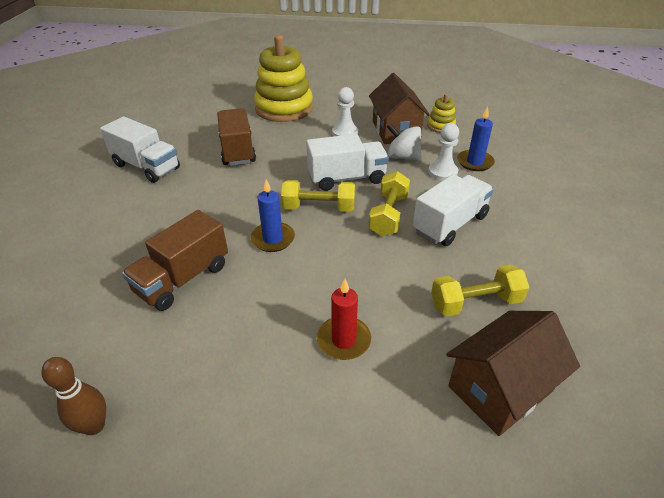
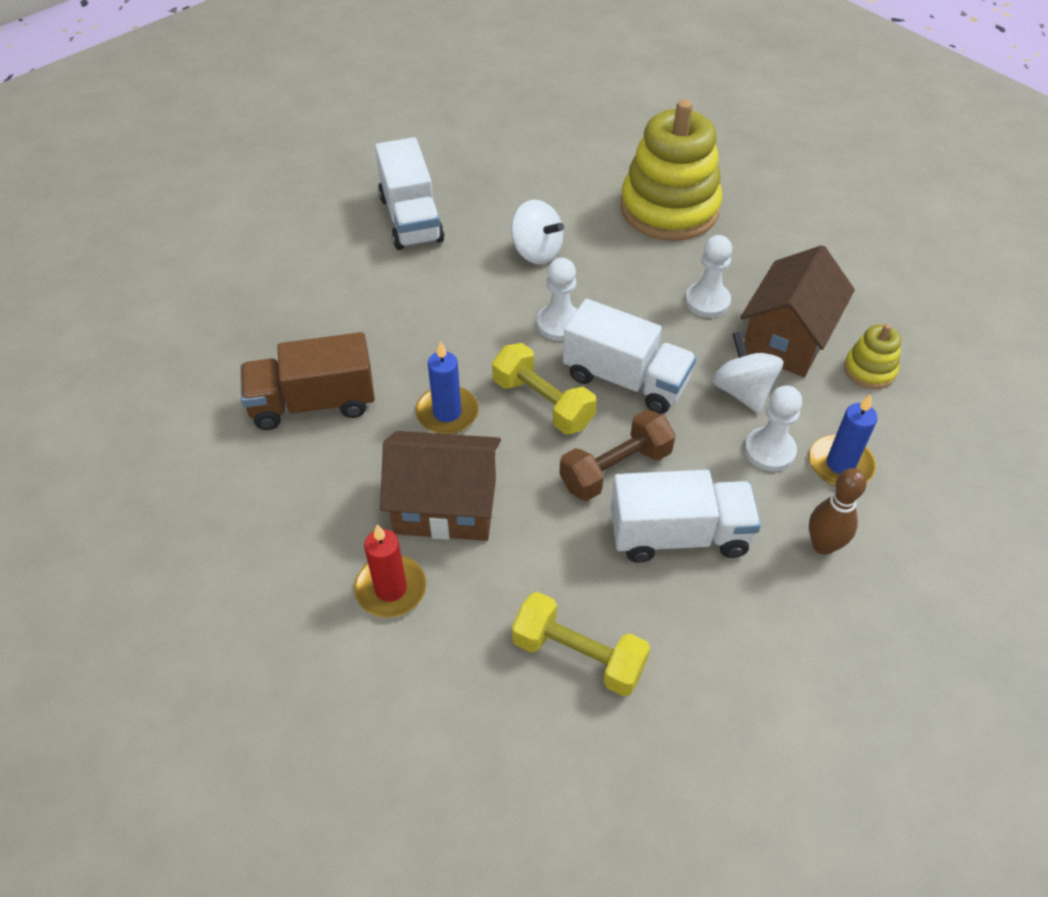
camera: 40 degrees right, 10 degrees up
(94, 426) = (117, 509): brown bowling pin -> brown bowling pin (823, 545)
(237, 150) = (536, 252): brown truck -> white spinning top
(286, 173) = (559, 324): none -> white pawn
(388, 215) = (615, 469): yellow dumbbell -> brown dumbbell
(500, 388) = (483, 764): brown house -> brown house (445, 506)

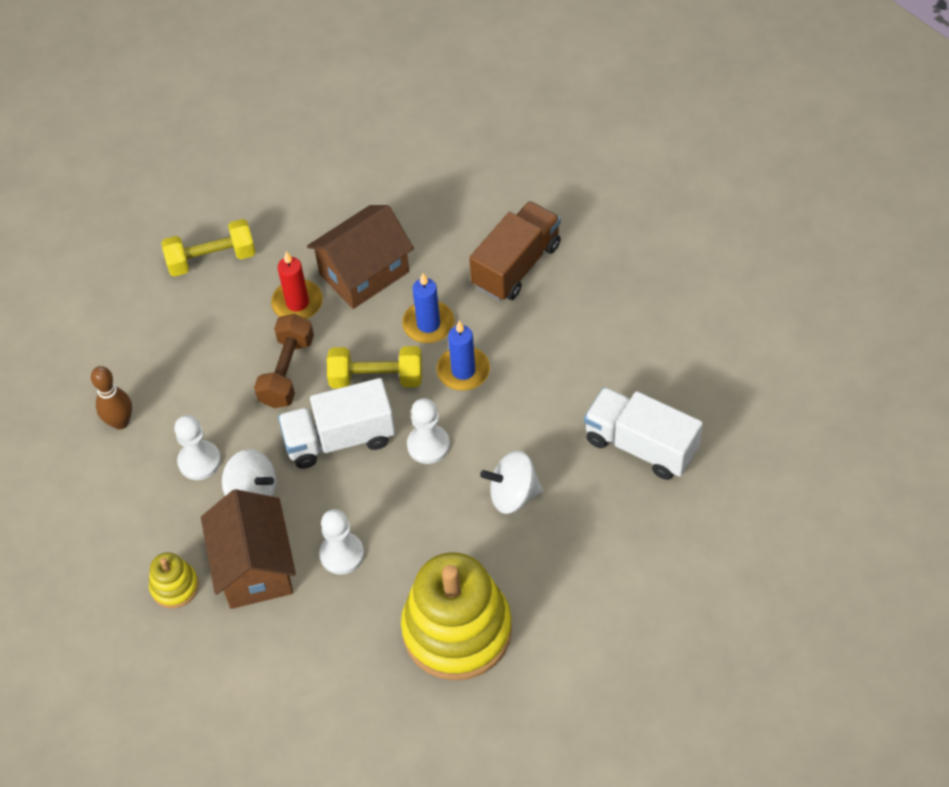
camera: 140 degrees right, 5 degrees up
(391, 589) = (344, 213): red candle -> red candle (297, 303)
(679, 535) = (212, 361): white truck -> none
(840, 464) = (145, 488): blue candle -> blue candle (463, 371)

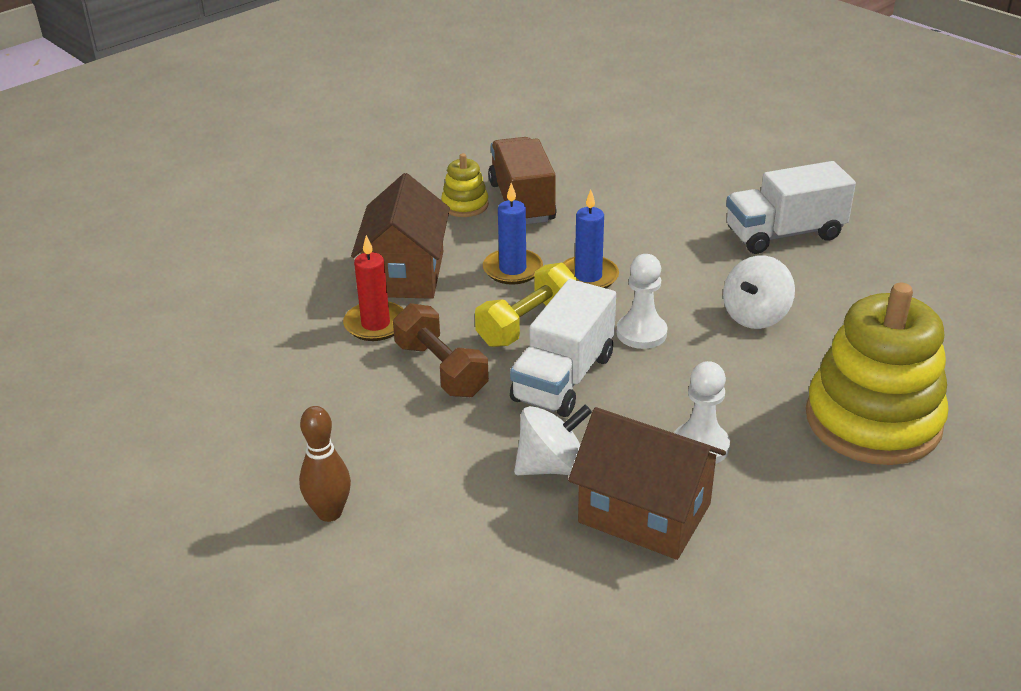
camera: 50 degrees left, 20 degrees down
(174, 586) = (597, 589): yellow stacking toy -> yellow stacking toy (465, 205)
(199, 461) = (461, 482): white pawn -> none
(212, 259) = (242, 347): yellow dumbbell -> none

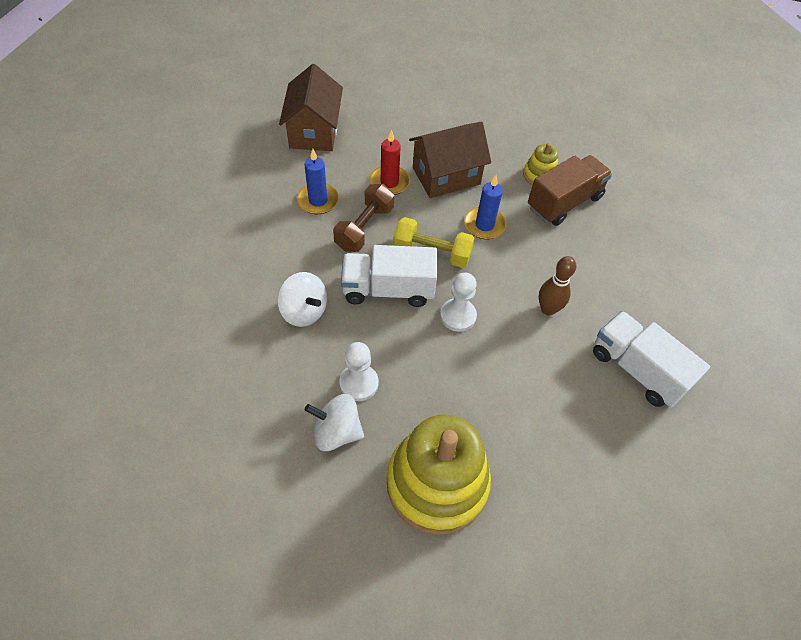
camera: 60 degrees right, 20 degrees up
(329, 513) = (225, 227): brown bowling pin -> brown bowling pin (548, 309)
(588, 277) = (502, 267): blue candle -> blue candle (318, 200)
(644, 513) = (284, 371): brown house -> brown house (314, 131)
(755, 316) = (518, 378): white spinning top -> white spinning top (337, 432)

